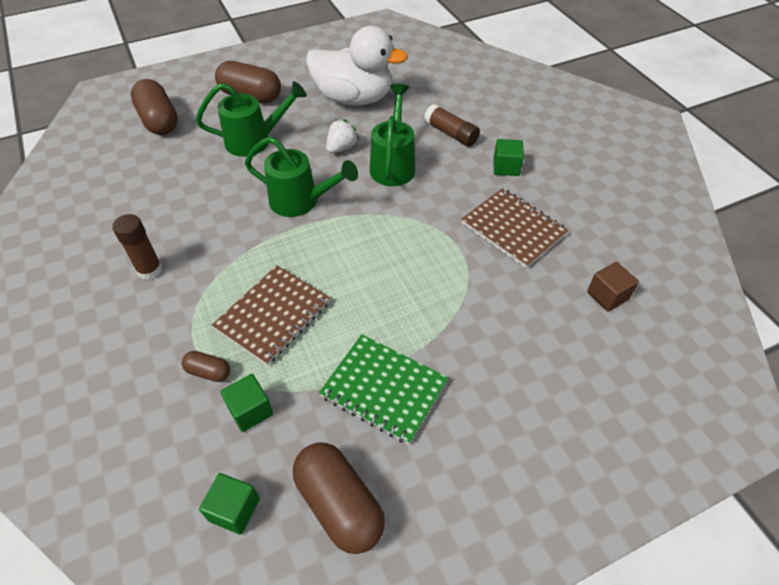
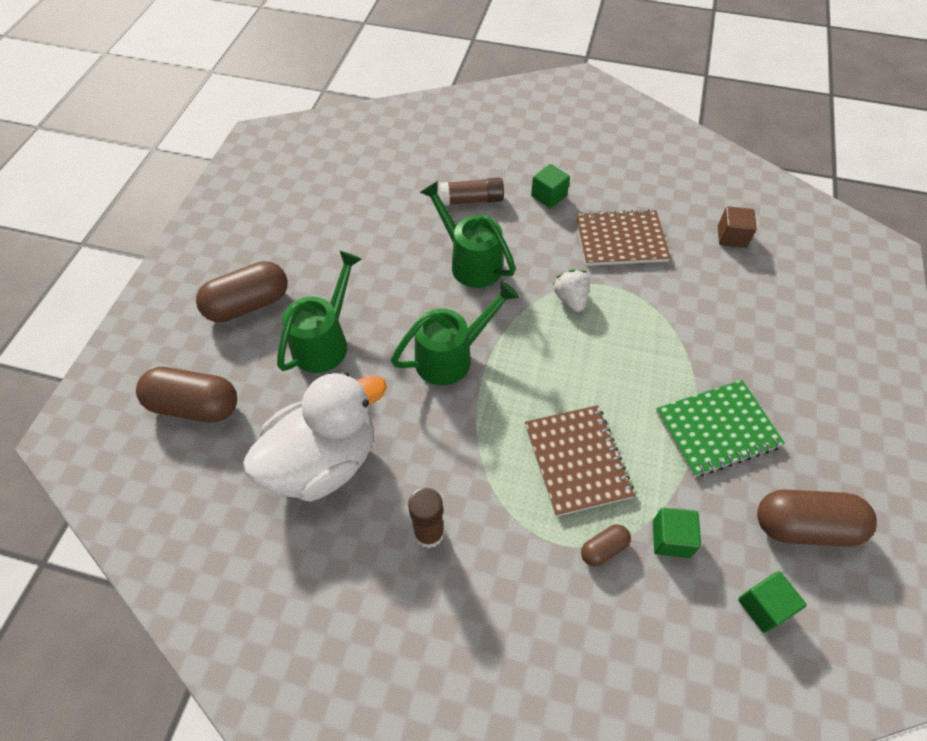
camera: 50 degrees left, 5 degrees up
(341, 148) = (409, 283): white strawberry -> white strawberry (570, 299)
(354, 98) = (348, 231): white duck -> white duck (323, 461)

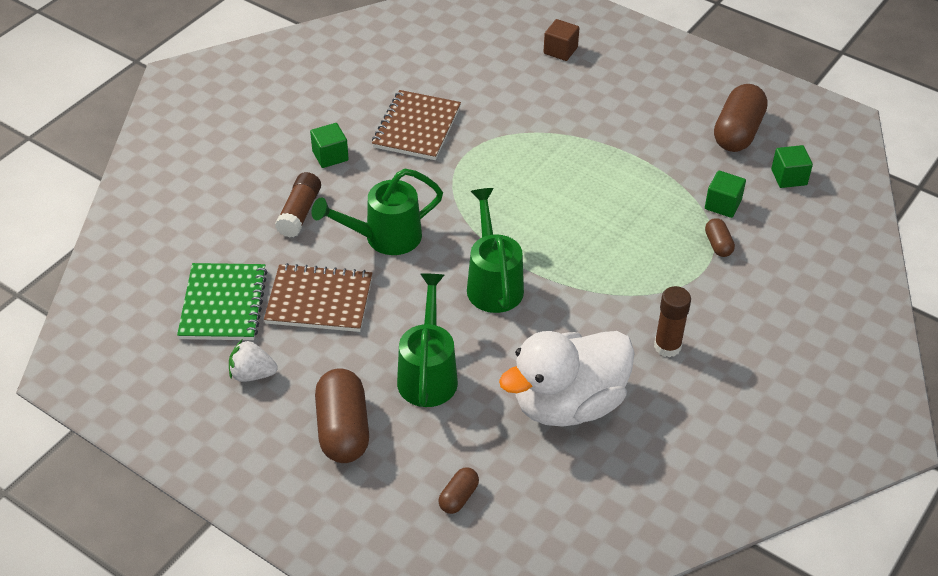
camera: 70 degrees left, 10 degrees down
(195, 406) = (458, 497): brown capsule -> brown capsule, size x0.49
(323, 461) = (568, 404): white duck -> white duck turned 105 degrees counterclockwise
(324, 342) = (428, 374): green watering can -> green watering can turned 45 degrees clockwise
(570, 299) = (469, 183): white strawberry -> white strawberry (252, 374)
(576, 461) = (636, 234): brown notebook -> brown notebook (319, 301)
(717, 429) = (641, 144): green notebook -> green notebook (223, 304)
(731, 237) = (453, 59): brown cube -> brown cube (560, 50)

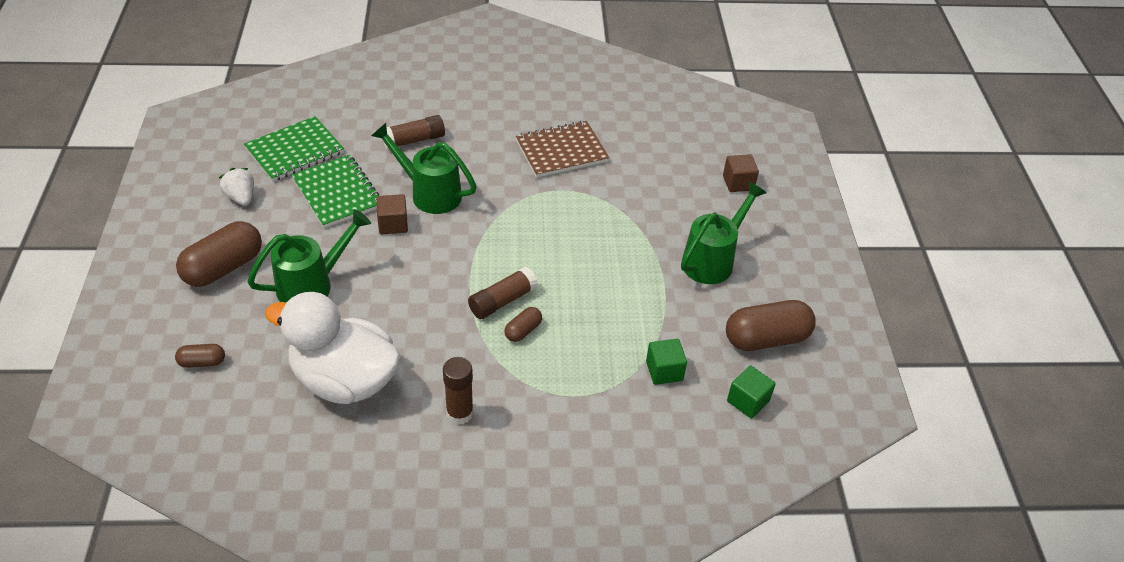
camera: 50 degrees right, 0 degrees up
(319, 301) = (337, 193): brown notebook -> green notebook
(330, 156) = (486, 125): green cube -> none
(401, 282) = (393, 224): none -> brown cube
(493, 283) = (436, 274): green watering can -> green watering can (712, 260)
(565, 258) = (502, 301): none -> brown glue stick
(718, 245) = (611, 391): brown capsule -> brown capsule (523, 331)

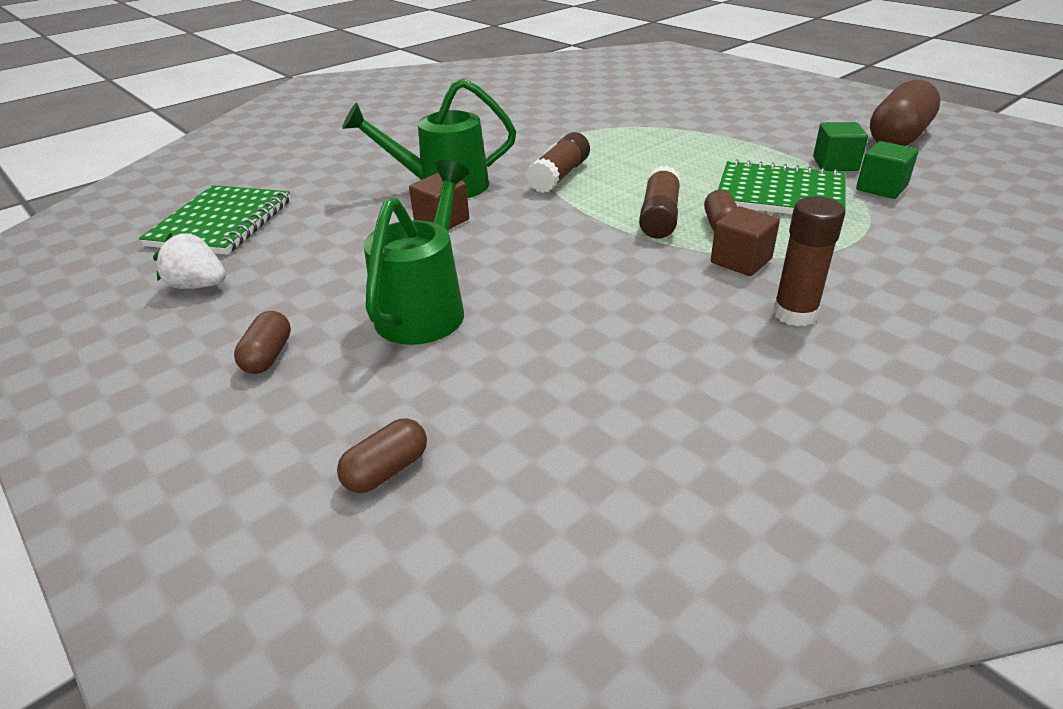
camera: 35 degrees left, 10 degrees down
(223, 268) = (268, 356): brown capsule -> brown capsule, size x0.49
(337, 193) = (332, 229): green notebook -> green notebook (780, 194)
(344, 380) = (620, 365): white duck -> none
(414, 140) = (362, 163): brown glue stick -> brown glue stick (559, 176)
(561, 151) = (523, 118): brown notebook -> none
(712, 260) = (767, 120): green watering can -> none
(738, 183) = (694, 82): brown cube -> brown cube (741, 261)
(748, 401) = (972, 172): green cube -> green cube (835, 164)

